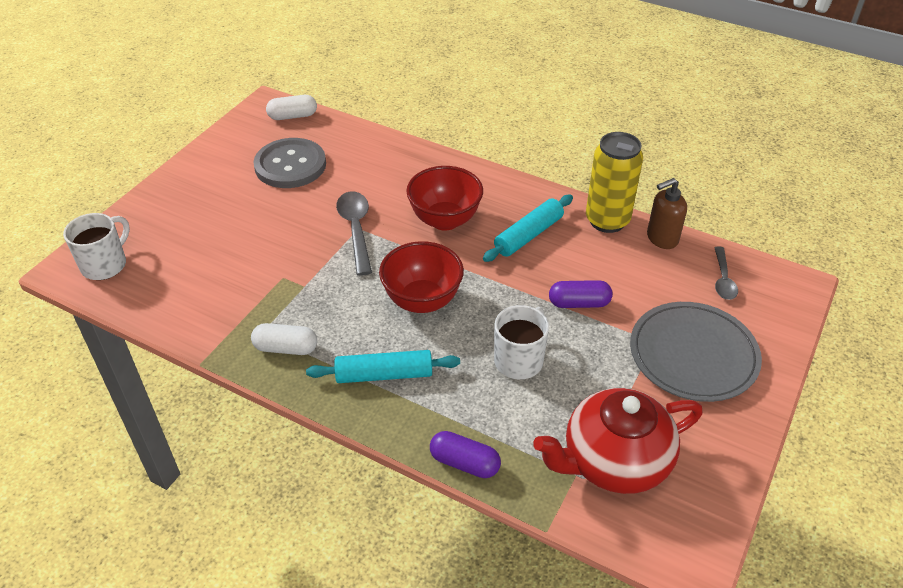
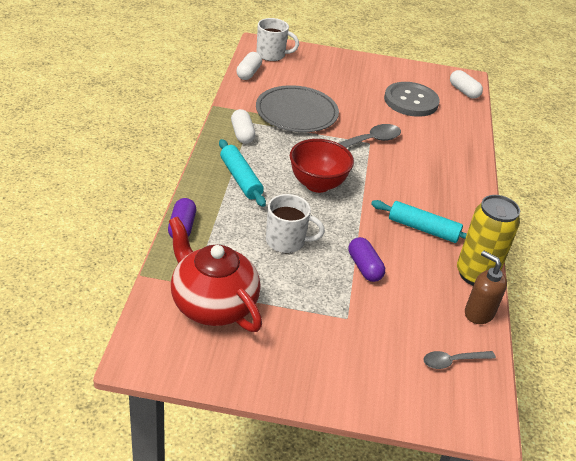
camera: 65 degrees right, 5 degrees down
(138, 303) = (248, 73): none -> white capsule
(445, 220) = (408, 182): red bowl -> none
(693, 354) = (346, 345): grey plate -> grey plate (296, 112)

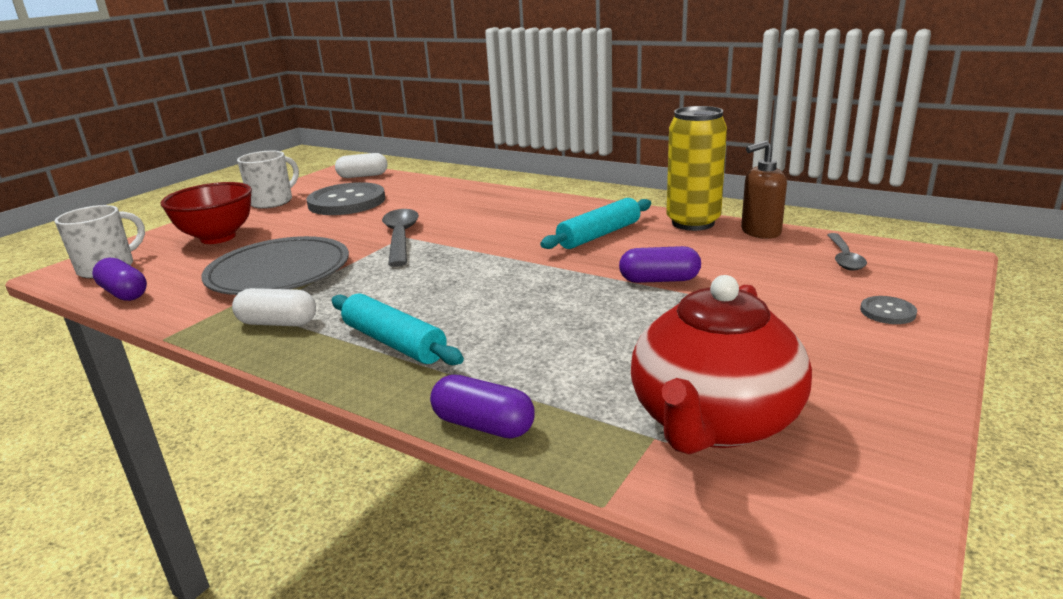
camera: 60 degrees left, 15 degrees down
(212, 304) = (713, 422): red teapot -> red teapot turned 45 degrees counterclockwise
(241, 179) = (394, 342): turquoise rolling pin -> turquoise rolling pin turned 45 degrees clockwise
(248, 73) = (124, 293): white capsule -> purple capsule
(286, 241) = (578, 327): white mug -> white mug (272, 202)
(317, 184) = (462, 283): red bowl -> red bowl (218, 237)
(370, 380) = (887, 312): none -> grey button

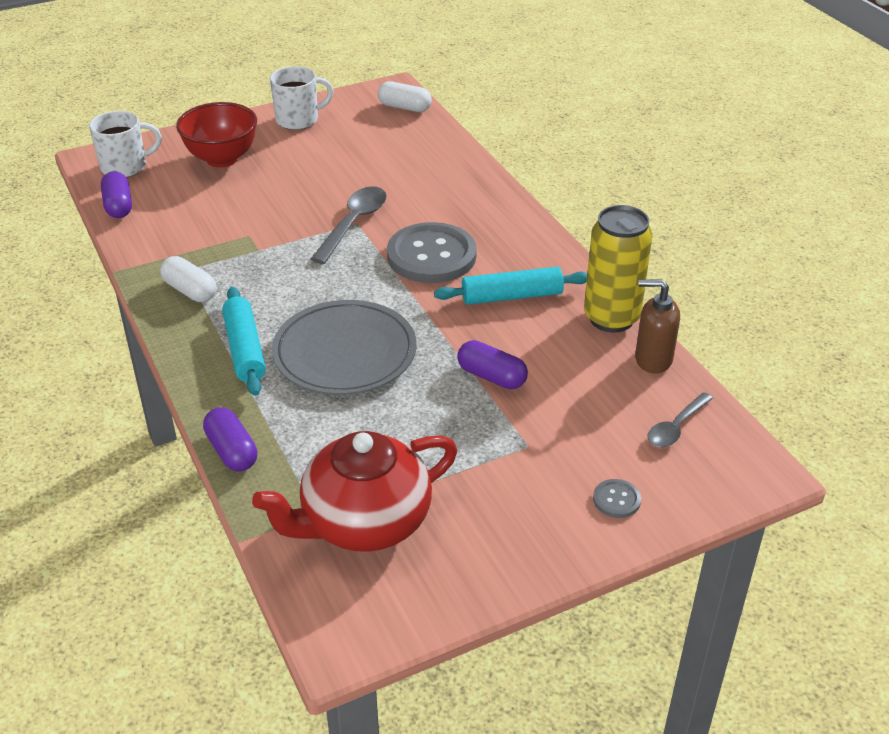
camera: 30 degrees right, 15 degrees up
(279, 272) = (232, 228): grey plate -> grey plate (345, 352)
(347, 202) = (356, 148): grey button -> grey button (431, 256)

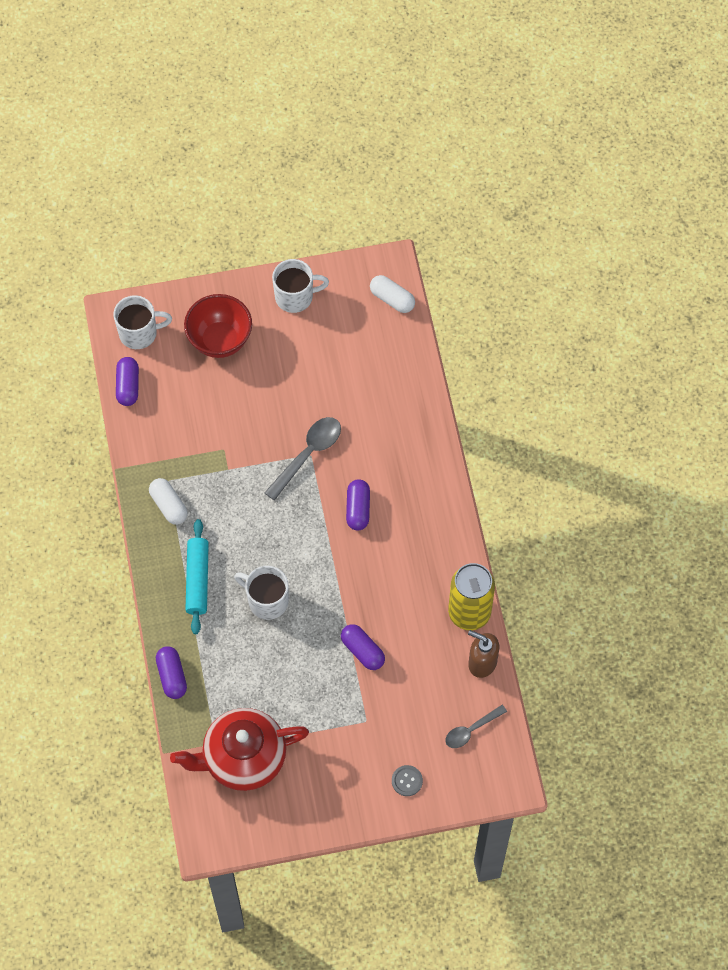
camera: 15 degrees right, 25 degrees up
(345, 352) = (267, 601): grey plate -> white mug
(431, 256) = (358, 509): grey button -> purple capsule
(512, 296) = (404, 571): turquoise rolling pin -> none

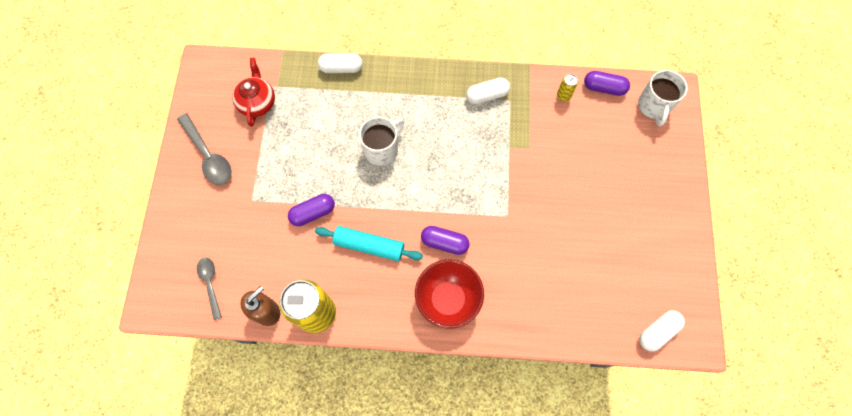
camera: 105 degrees right, 5 degrees up
(149, 426) = (563, 96): none -> yellow can
(172, 676) = (341, 68): purple capsule -> white capsule
(197, 580) = (416, 103): turquoise rolling pin -> turquoise rolling pin (369, 246)
(220, 340) = (636, 167): red bowl -> red bowl (448, 299)
(243, 758) = (257, 102): red teapot -> red teapot, size x0.61
(295, 297) = (672, 242): white mug -> none
(308, 454) = (508, 213): grey spoon -> grey spoon (208, 155)
(407, 781) = (189, 219): grey button -> none

